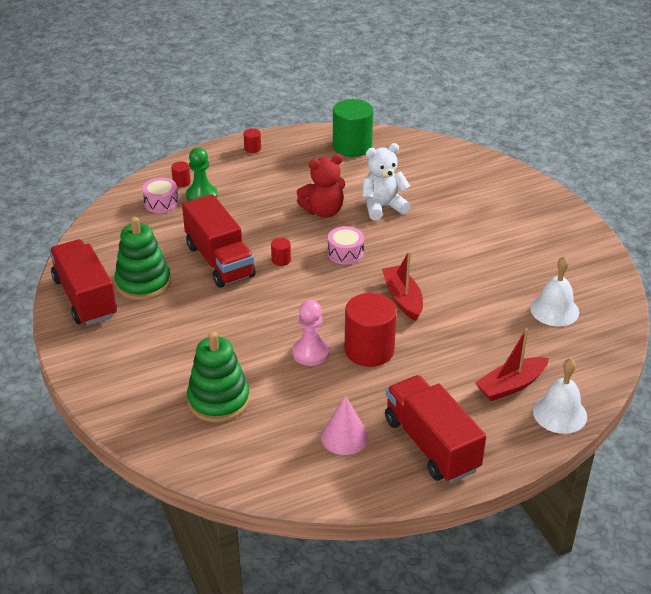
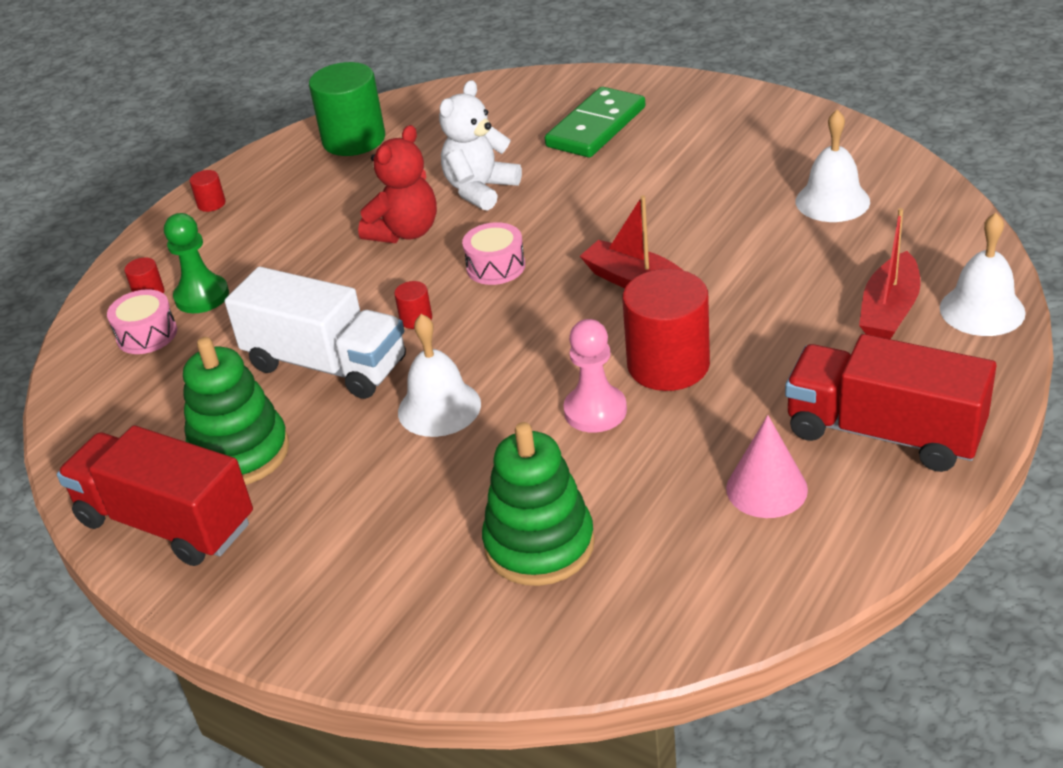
camera: 30 degrees left, 0 degrees up
(219, 261) = (326, 364): red truck -> white truck
(245, 310) = (439, 408): none -> white bell
(479, 201) = (596, 127): none -> green domino

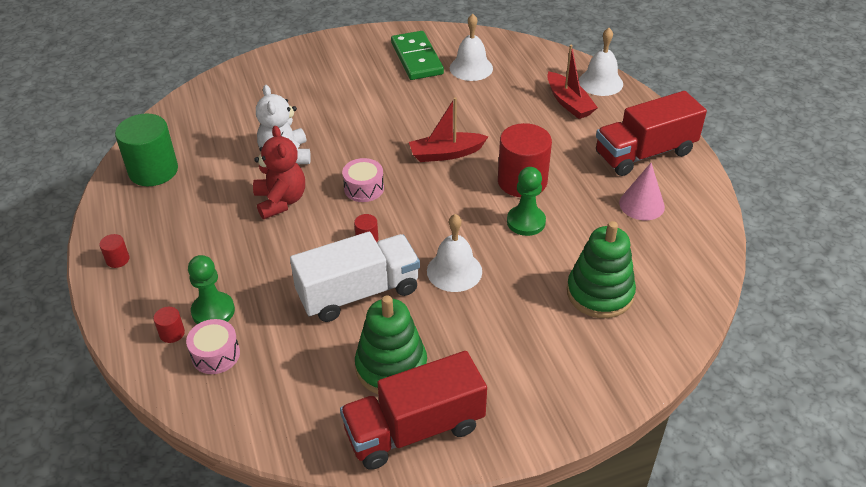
camera: 55 degrees left, 5 degrees up
(595, 411) = (526, 222): pink pawn -> green pawn
(596, 127) = (295, 90): green domino -> green domino (416, 58)

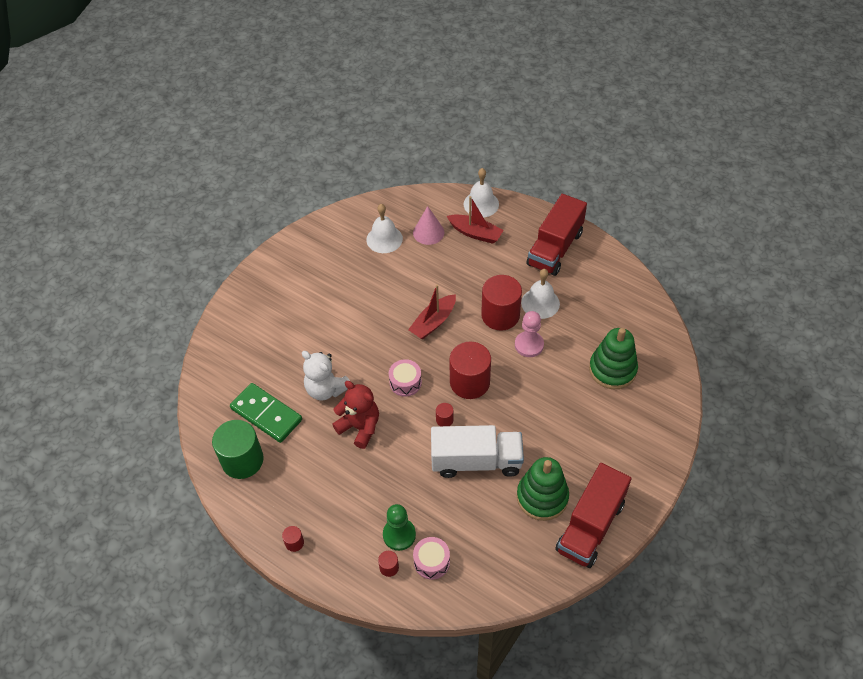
camera: 35 degrees left, 10 degrees up
(358, 293) = (476, 461): white truck -> white truck turned 60 degrees clockwise
(416, 58) = (338, 252): green domino -> green domino (266, 414)
(427, 221) = (469, 382): none -> red cylinder
(454, 271) = (518, 408): white bell -> white bell (540, 303)
(526, 222) = (529, 345): green pawn -> pink pawn
(641, 205) = (584, 290): pink cone -> pink cone (428, 232)

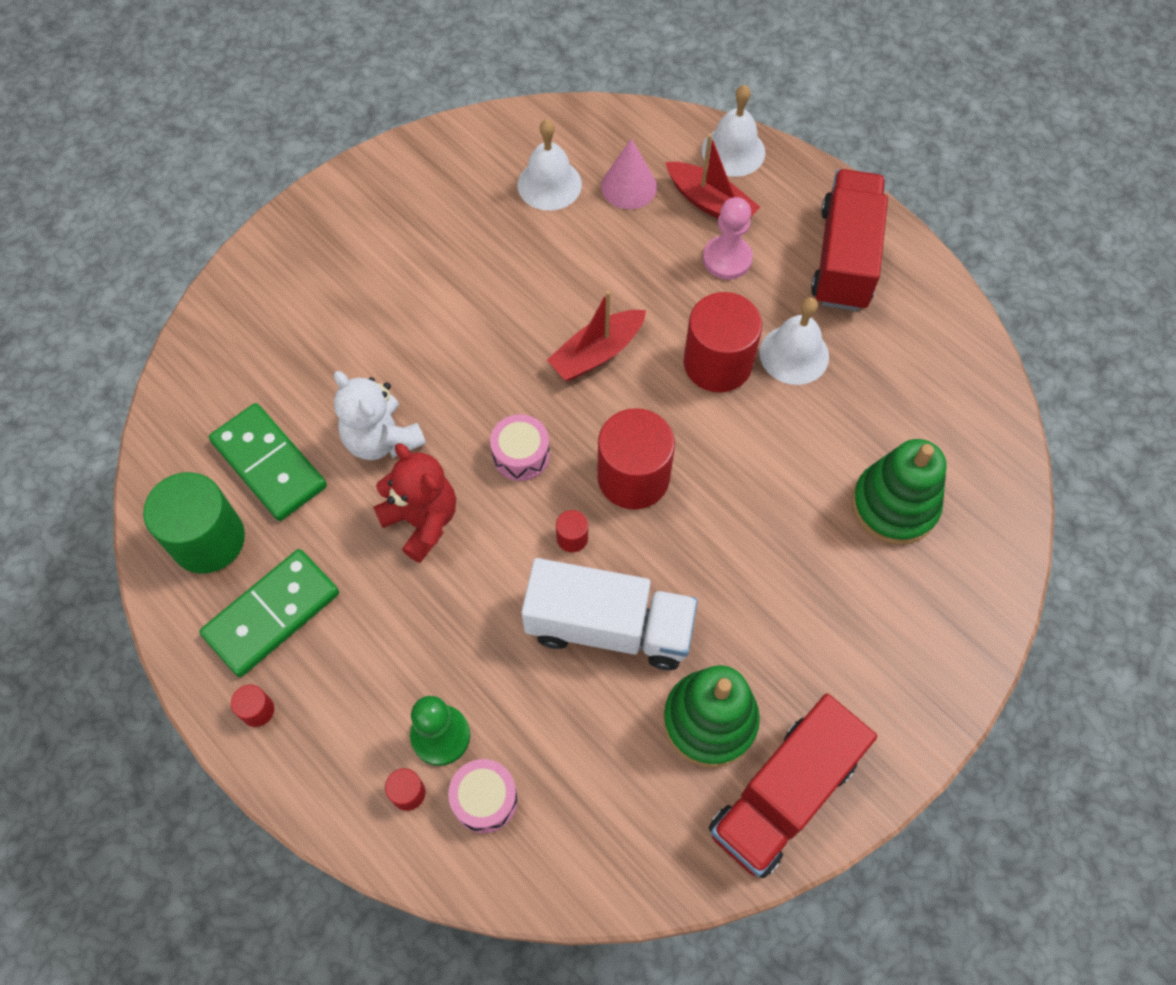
camera: 10 degrees right, 10 degrees up
(289, 492) = (272, 614): none -> green domino
(529, 345) = (755, 429): pink pawn -> pink pawn (727, 259)
(555, 248) = (844, 258): red truck -> red truck turned 150 degrees clockwise

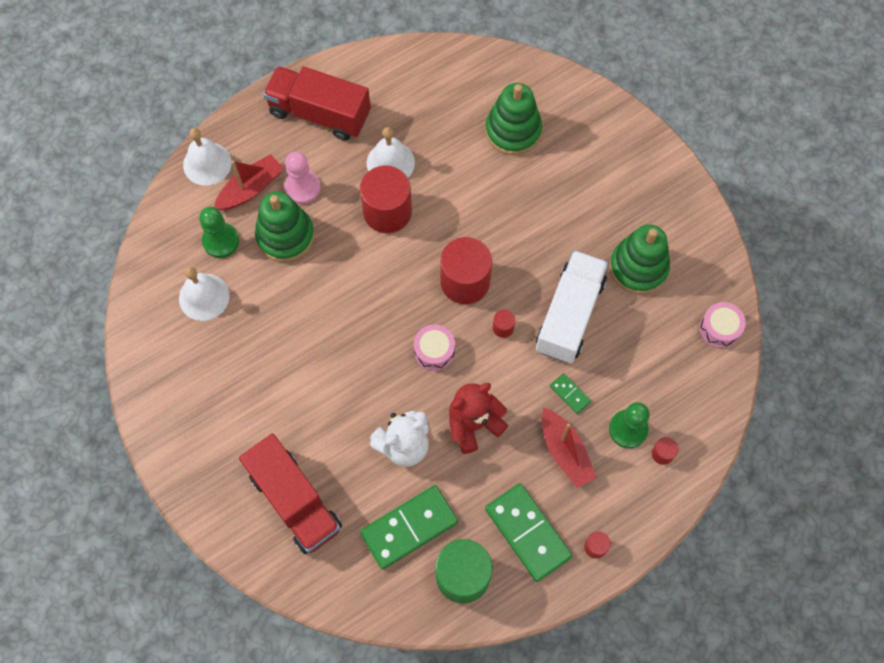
camera: 80 degrees left, 5 degrees up
(484, 644) = (570, 394): none -> green domino
(485, 799) = (671, 407): pink drum -> pink drum (719, 329)
(597, 353) = (362, 288): red boat -> red boat (565, 451)
(629, 186) = (221, 241): pink cone -> green pawn
(652, 253) = (285, 236): none -> green stacking toy
(783, 795) = (688, 236): red truck -> red truck (295, 501)

